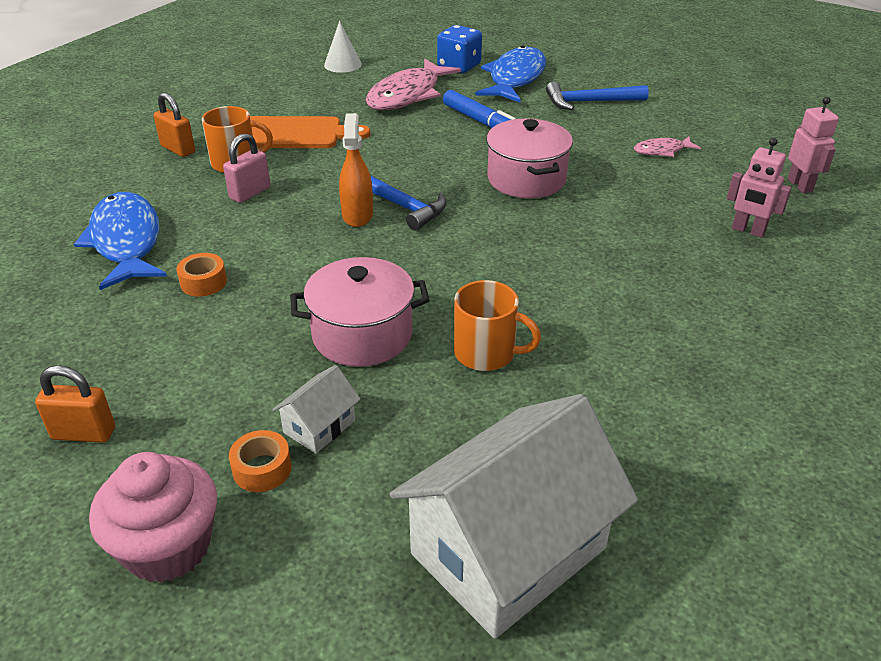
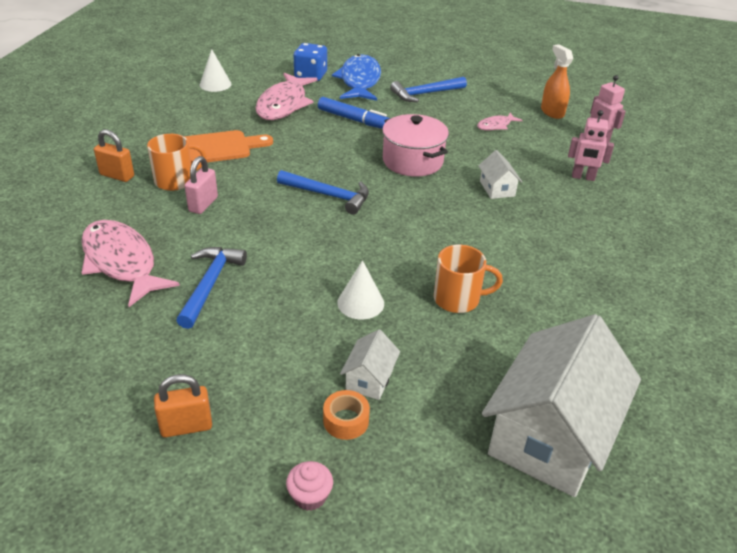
camera: 20 degrees left, 0 degrees up
(126, 241) = (121, 262): blue fish -> pink fish
(168, 547) = (310, 496): pink cupcake -> pink cupcake, size x0.49
(203, 282) = (210, 285): orange tape -> blue hammer
(357, 215) = (301, 209): orange spray bottle -> orange spray bottle (552, 112)
(362, 335) = (360, 303): pink pot -> white cone
(618, 227) = (497, 188): none -> white house

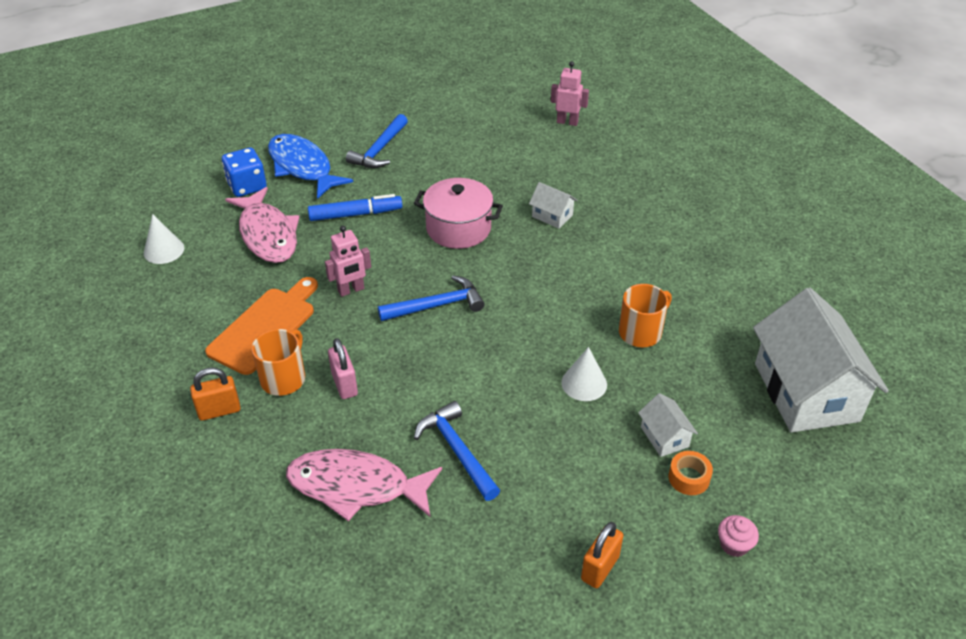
camera: 40 degrees left, 5 degrees up
(496, 126) = (478, 152): pink fish -> none
(552, 112) = (503, 113): orange spray bottle -> none
(583, 177) = (597, 167): pink robot -> pink robot (351, 290)

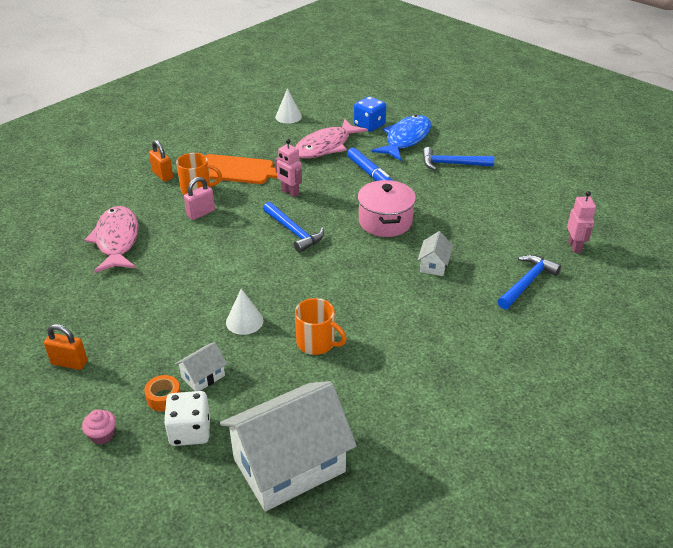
camera: 70 degrees right, 5 degrees down
(457, 451) = (157, 274): blue hammer -> blue hammer (527, 283)
(745, 462) = (190, 431): none -> white dice

